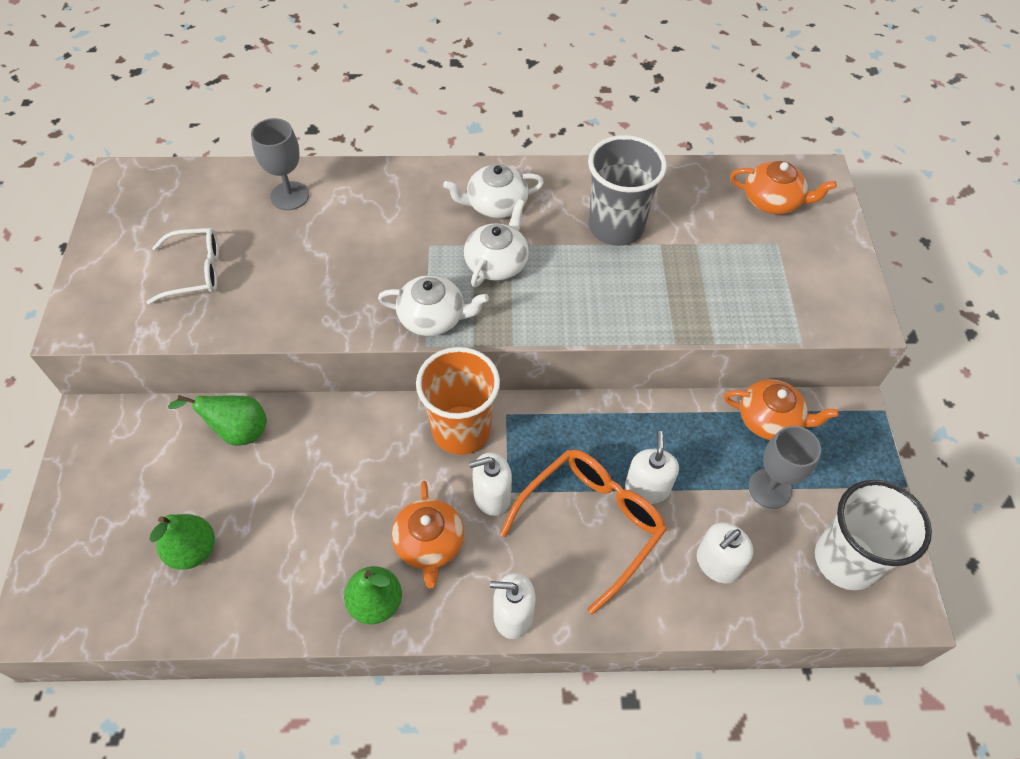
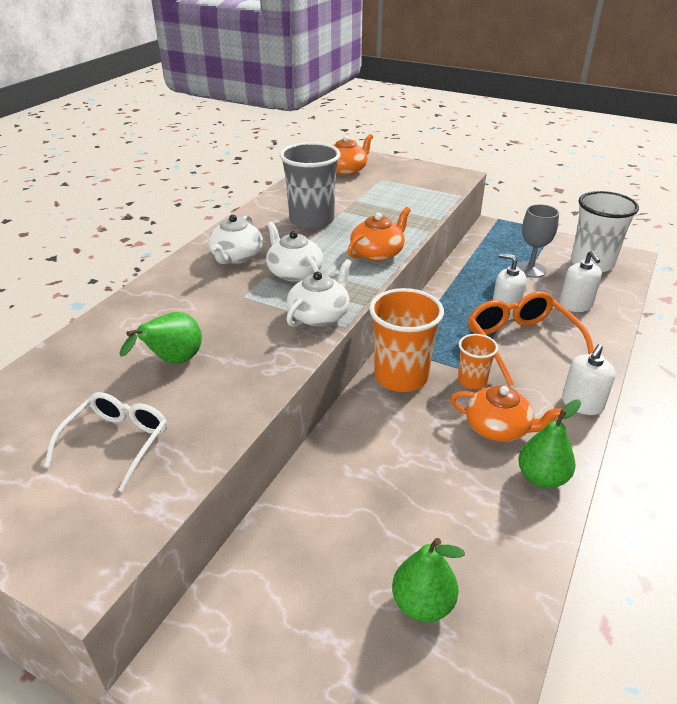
camera: 60 degrees left, 20 degrees down
(237, 431) = (299, 522): green pear -> green pear (173, 361)
(290, 196) = (94, 353): grey goblet -> none
(492, 496) = (472, 381): white soap dispenser -> orange cup
(770, 419) = (481, 252): orange teapot -> orange teapot (378, 253)

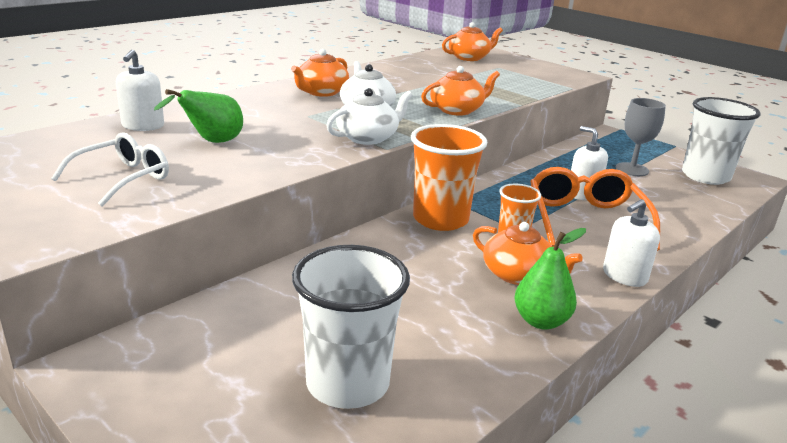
camera: 15 degrees right, 10 degrees down
(236, 256) = (321, 92): white teapot -> orange teapot
(311, 220) = (410, 82): grey cup -> none
(422, 604) = (347, 383): green pear -> white cup
(575, 305) = (666, 203): white soap dispenser -> white soap dispenser (143, 126)

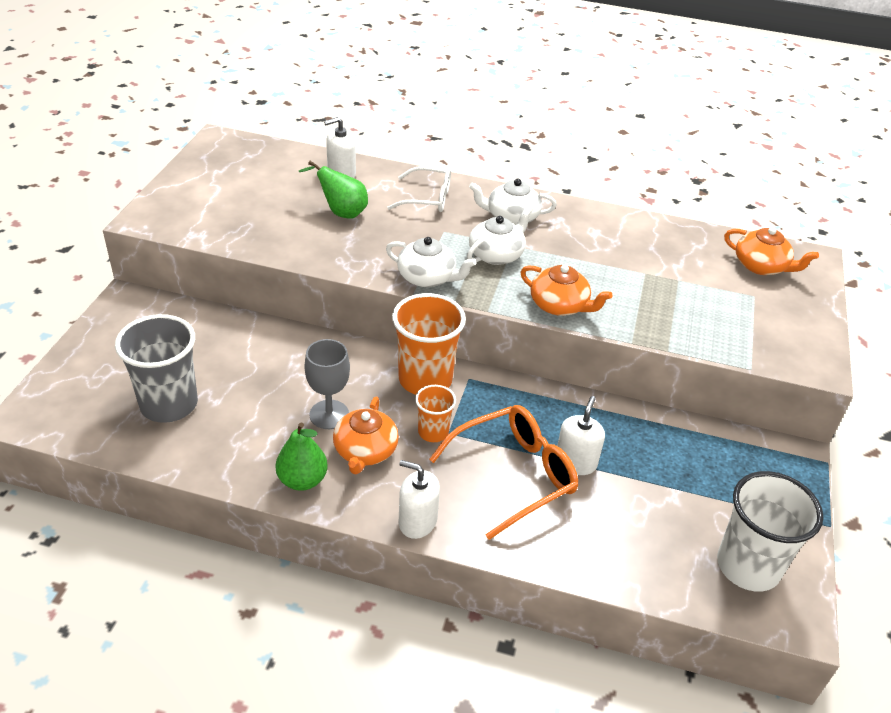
camera: 60 degrees right, 15 degrees up
(123, 178) = (250, 207): white glasses -> white glasses (428, 198)
(321, 92) = (511, 217): orange teapot -> white teapot
(347, 383) = (169, 404): white cup -> grey cup
(632, 169) = (692, 492): grey goblet -> grey goblet (329, 414)

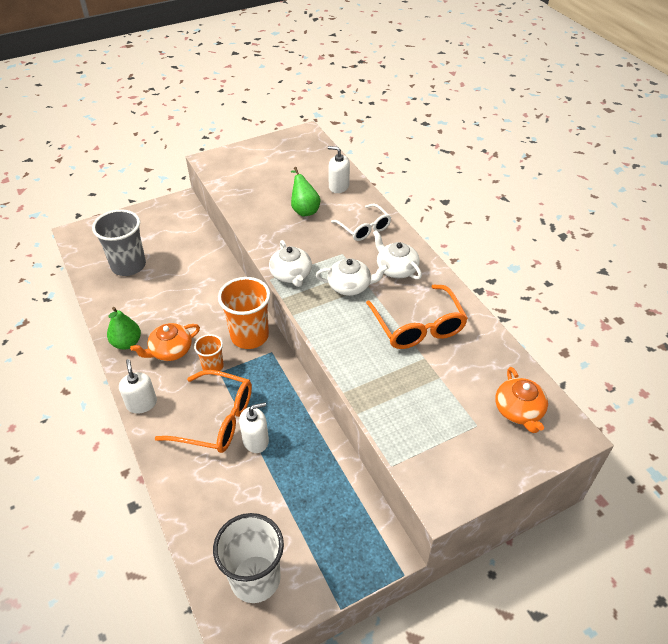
camera: 50 degrees right, 5 degrees up
(329, 414) = (181, 320): grey goblet -> none
(560, 305) = (337, 340): orange teapot -> none
(602, 252) = (418, 326): none -> orange glasses

